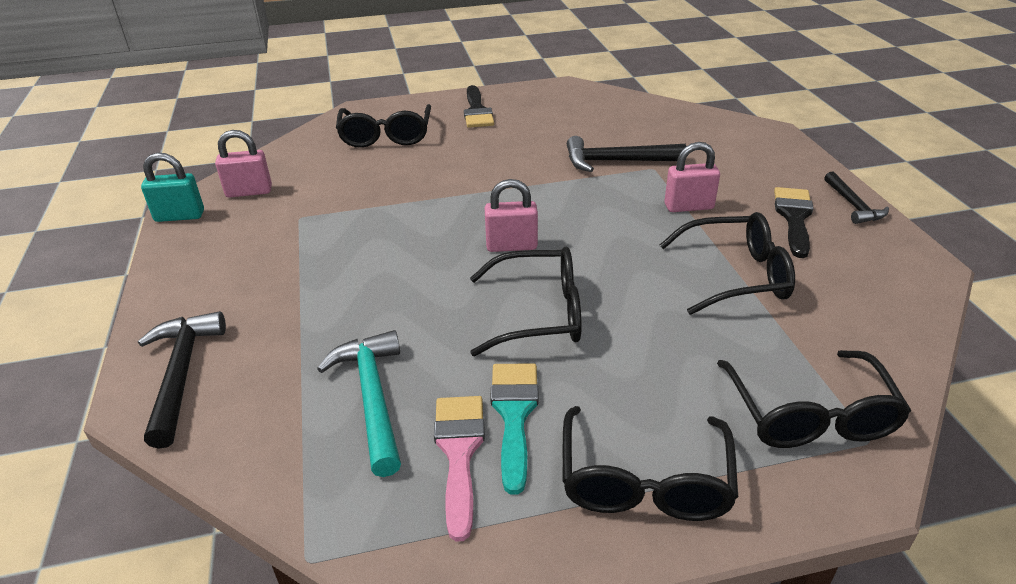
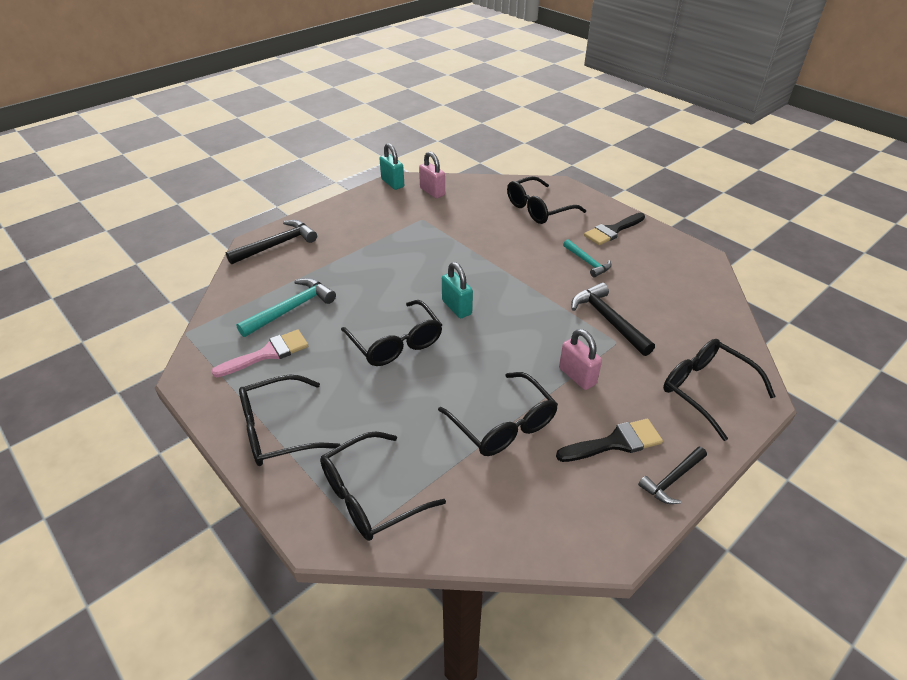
camera: 60 degrees right, 5 degrees up
(511, 246) = (456, 307): pink padlock -> turquoise padlock
(514, 141) = (587, 262): none -> turquoise hammer
(514, 414) = (304, 363): turquoise brush -> none
(749, 150) = (706, 390): none -> black glasses

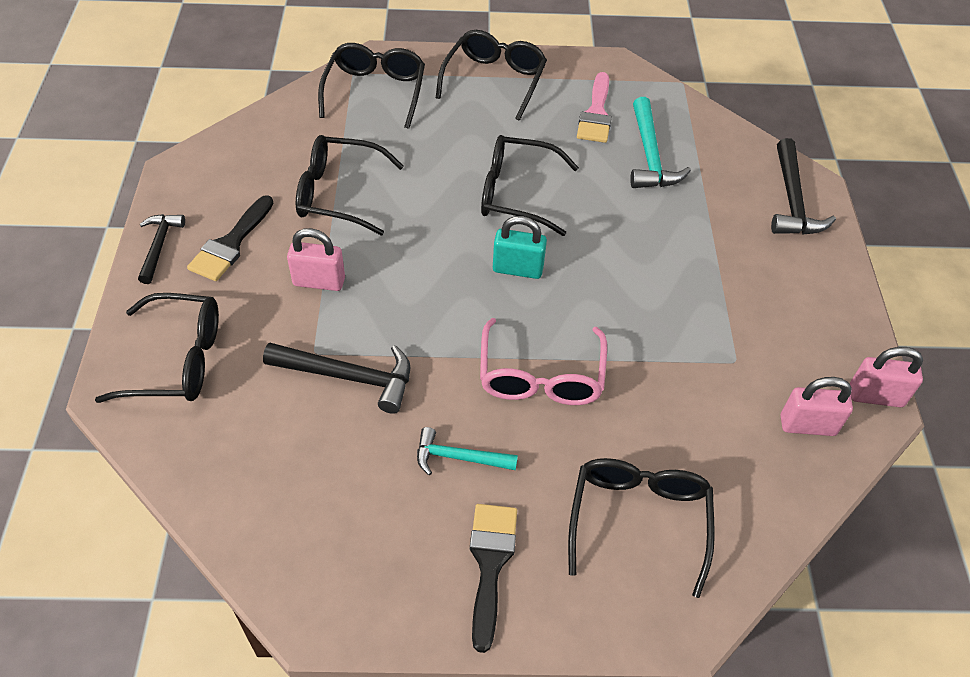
camera: 130 degrees right, 10 degrees up
(392, 183) = (875, 396): turquoise padlock -> pink padlock
(512, 264) = (541, 376): none -> pink glasses

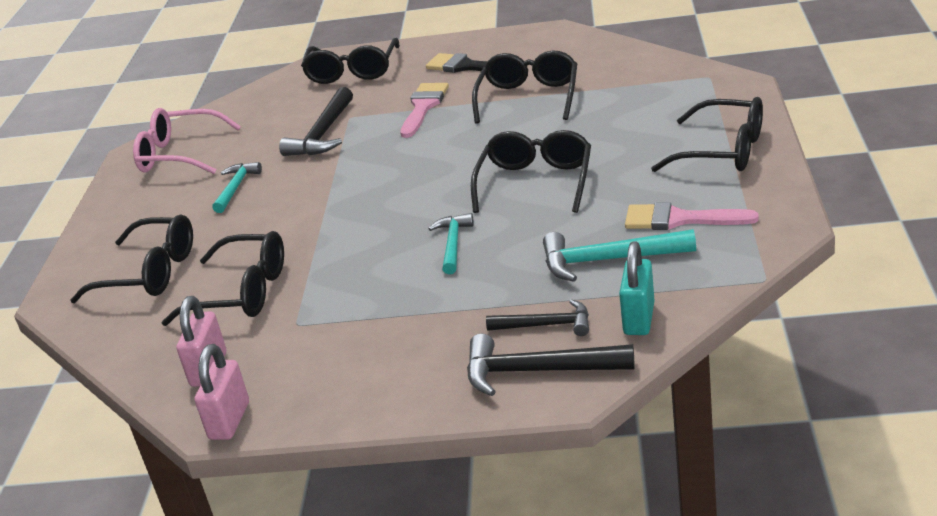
camera: 100 degrees right, 20 degrees down
(159, 246) = (465, 43): black hammer -> black hammer (546, 325)
(319, 281) = (423, 107): pink padlock -> pink brush
(375, 92) = (681, 91): black glasses -> black glasses (241, 293)
(490, 563) = (143, 210): black brush -> none
(517, 269) = (431, 193): turquoise padlock -> turquoise padlock (639, 318)
(541, 376) = (304, 216): pink glasses -> pink glasses (180, 155)
(613, 251) = (453, 244): none -> turquoise hammer

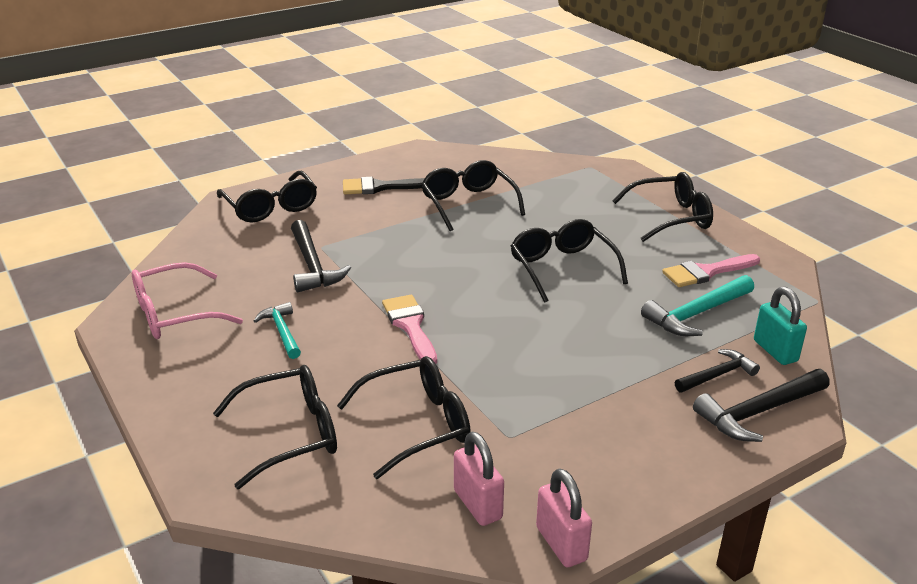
camera: 40 degrees left, 0 degrees up
(423, 107) = (382, 226): pink brush -> pink brush (410, 326)
(453, 244) = (559, 332): turquoise hammer -> none

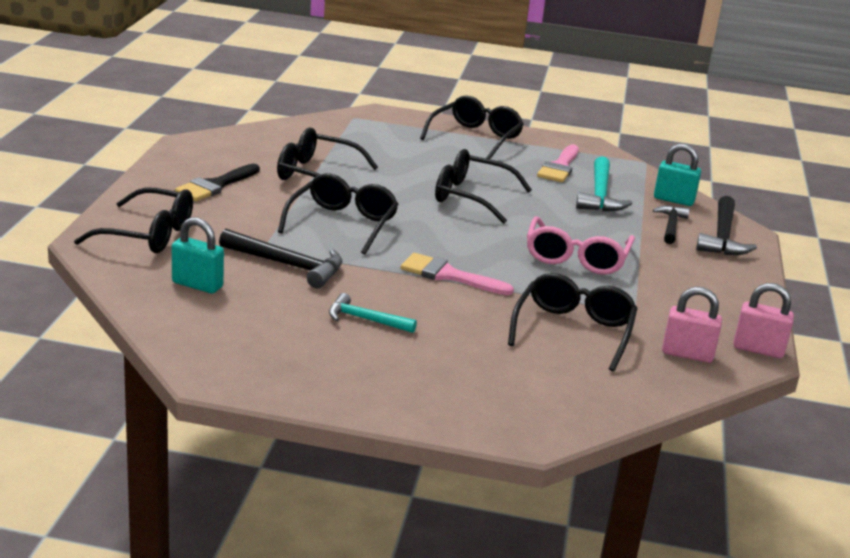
camera: 50 degrees left, 5 degrees down
(175, 314) = (249, 347): pink glasses -> pink glasses (576, 258)
(231, 255) = (197, 285): none -> turquoise padlock
(290, 434) = (511, 377): black glasses -> black glasses (342, 224)

